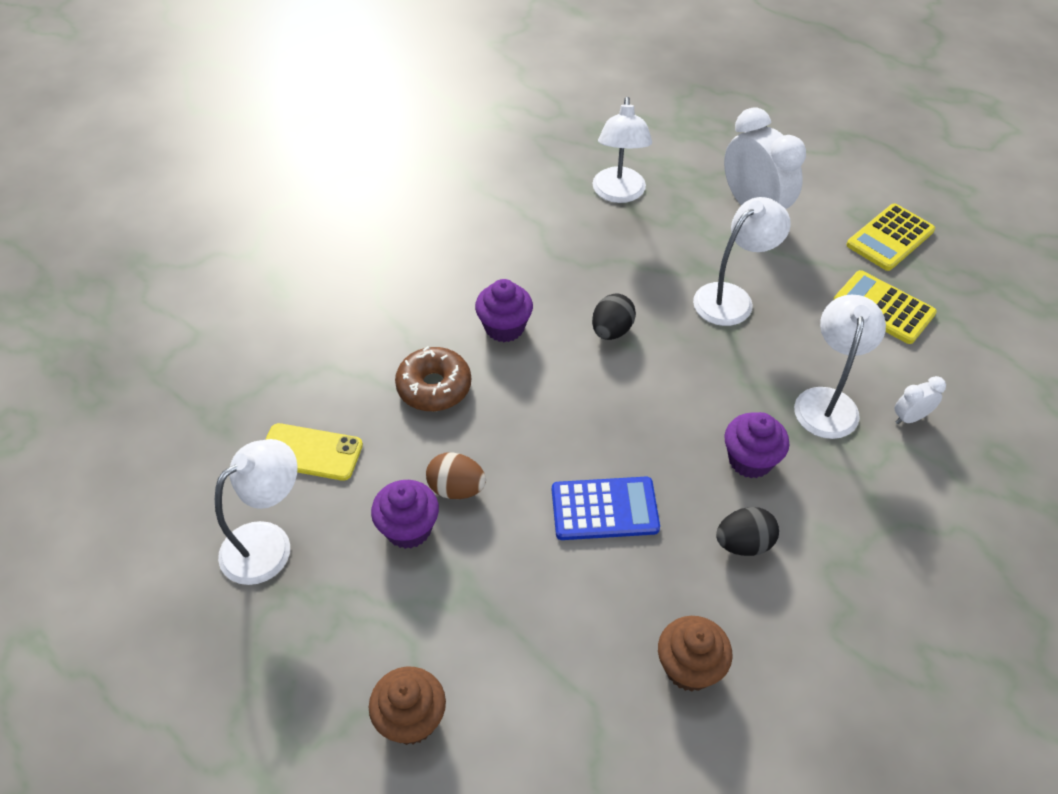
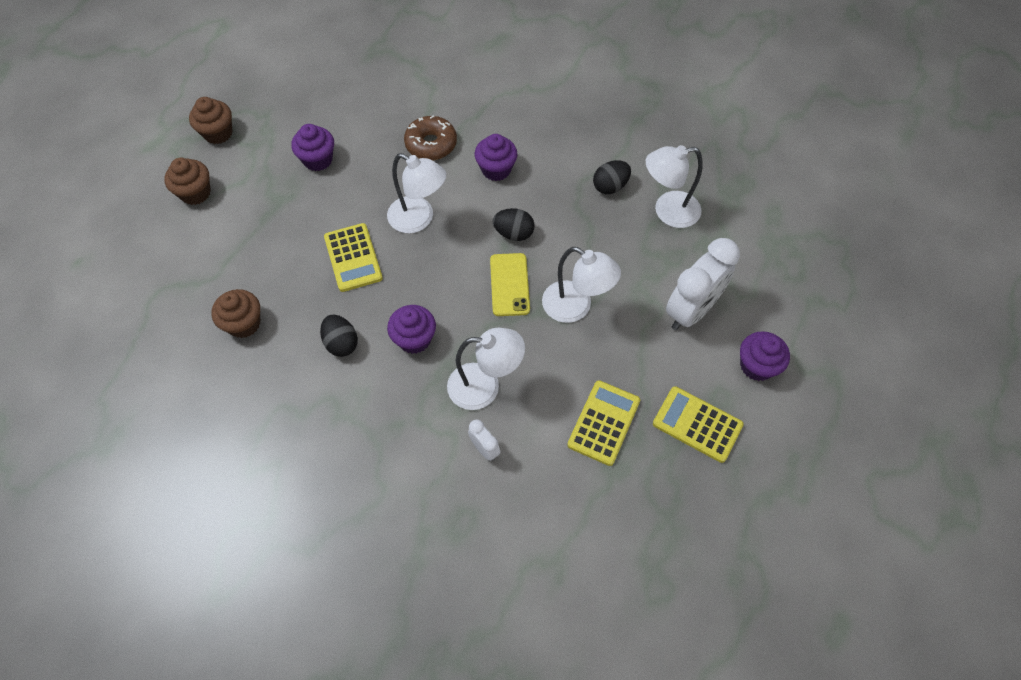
camera: 75 degrees right, 10 degrees up
(268, 543) = (296, 99): white lamp -> white lamp (419, 219)
(291, 670) = (218, 133): none -> brown cupcake
(310, 452) = (363, 98): yellow phone -> yellow phone (509, 284)
(456, 488) = (352, 176): brown egg -> none
(568, 230) = (610, 186): none -> black egg
(604, 509) = (353, 258): blue calculator -> yellow calculator
(827, 180) = (756, 366): none -> purple cupcake

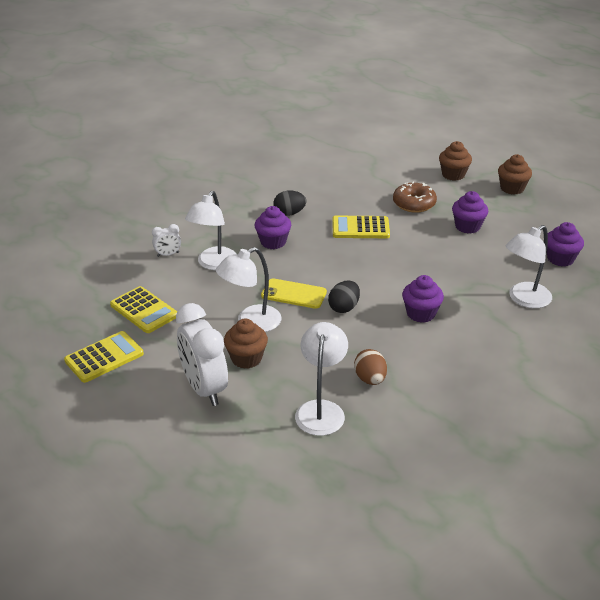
camera: 110 degrees right, 25 degrees down
(244, 323) = (328, 181): brown cupcake -> brown cupcake (246, 358)
(419, 219) = (383, 263): white lamp -> white lamp (524, 299)
(431, 144) = (465, 284): brown donut -> brown donut (414, 204)
(610, 186) = (370, 379): black egg -> brown egg
(756, 366) = (124, 411): purple cupcake -> purple cupcake (560, 259)

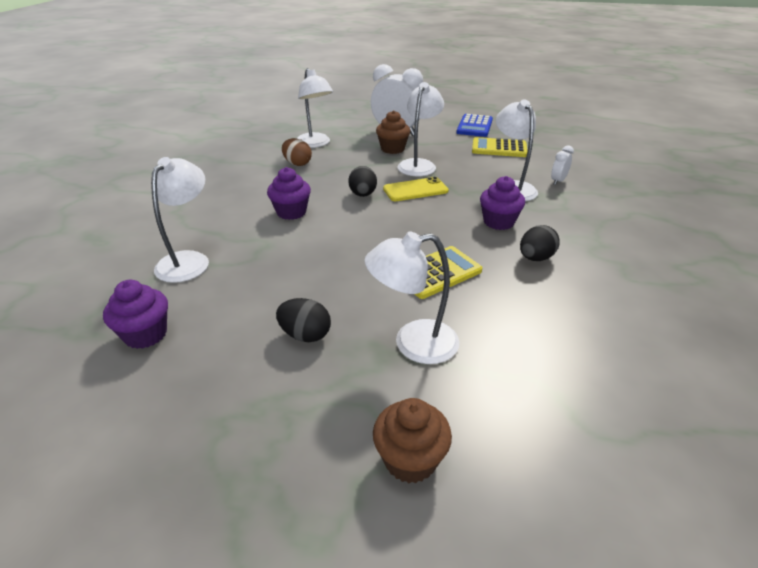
camera: 145 degrees right, 0 degrees up
(104, 357) = (474, 126): yellow calculator -> blue calculator
(414, 204) = (413, 343): brown donut -> white lamp
(467, 226) = (305, 335): purple cupcake -> black egg
(512, 188) = (270, 478): brown cupcake -> none

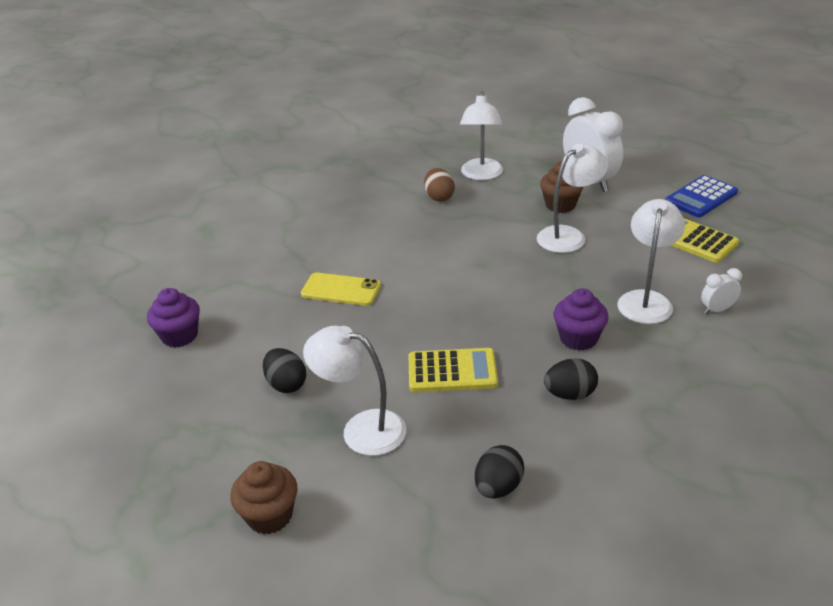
camera: 35 degrees right, 0 degrees up
(189, 260) = (257, 279): white lamp -> none
(291, 212) = (381, 256): purple cupcake -> none
(363, 195) = (468, 257): black egg -> black egg (498, 487)
(415, 190) = (529, 268): yellow phone -> yellow phone (341, 290)

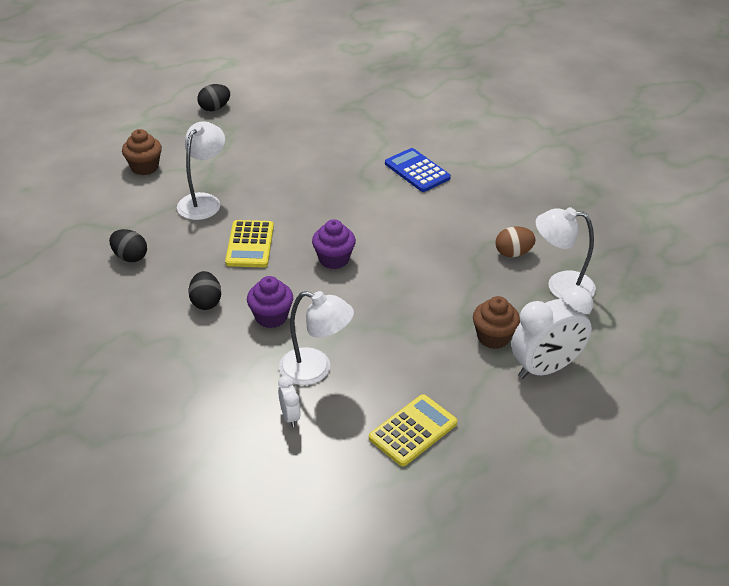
camera: 90 degrees right, 5 degrees up
(179, 336) = (323, 123): purple cupcake -> purple cupcake (334, 259)
(286, 384) = (258, 169): black egg -> black egg (214, 108)
(341, 290) = (365, 192): yellow phone -> none
(568, 235) = (432, 335): white lamp -> none
(701, 197) = (505, 460): blue calculator -> blue calculator (417, 171)

